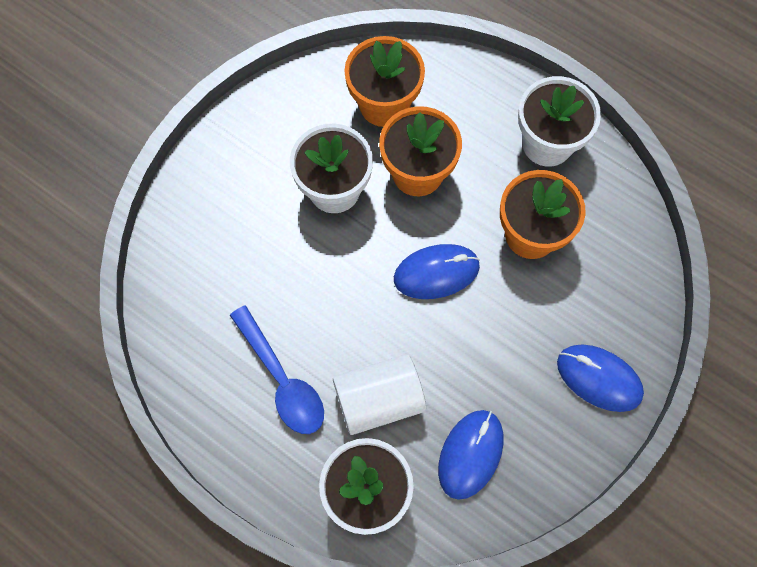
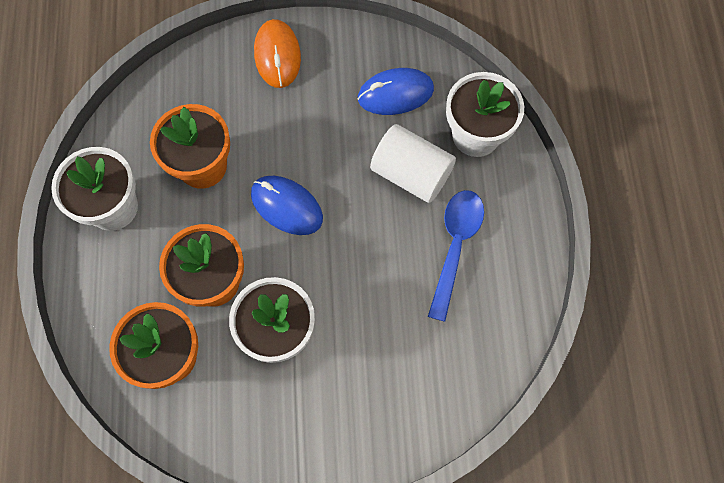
camera: 130 degrees left, 0 degrees up
(599, 378) = (277, 55): blue mouse -> orange mouse

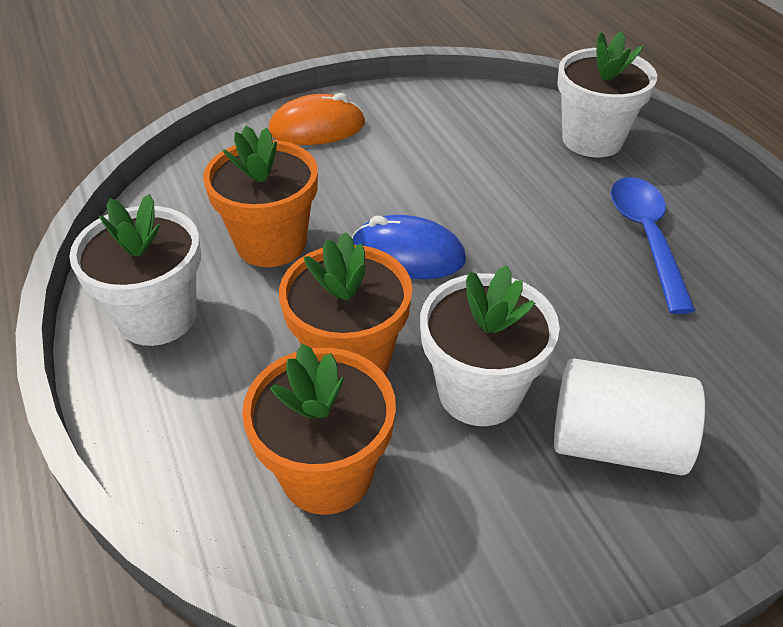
camera: 20 degrees left, 25 degrees down
(277, 55) = (317, 128): orange mouse -> orange mouse turned 75 degrees counterclockwise
(395, 94) = (477, 128): blue mouse -> none
(411, 173) = (543, 187): white cylinder -> white cylinder (615, 442)

